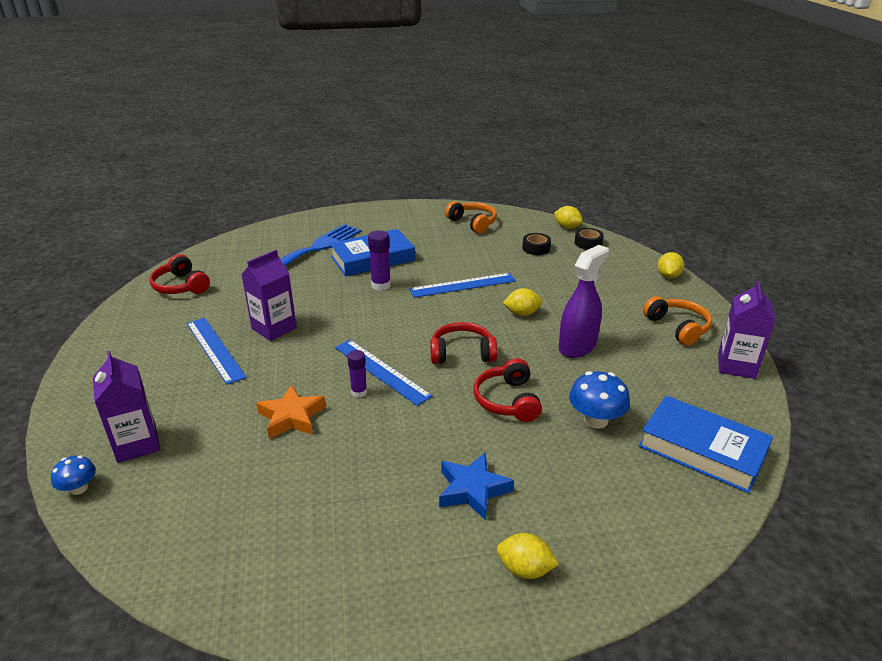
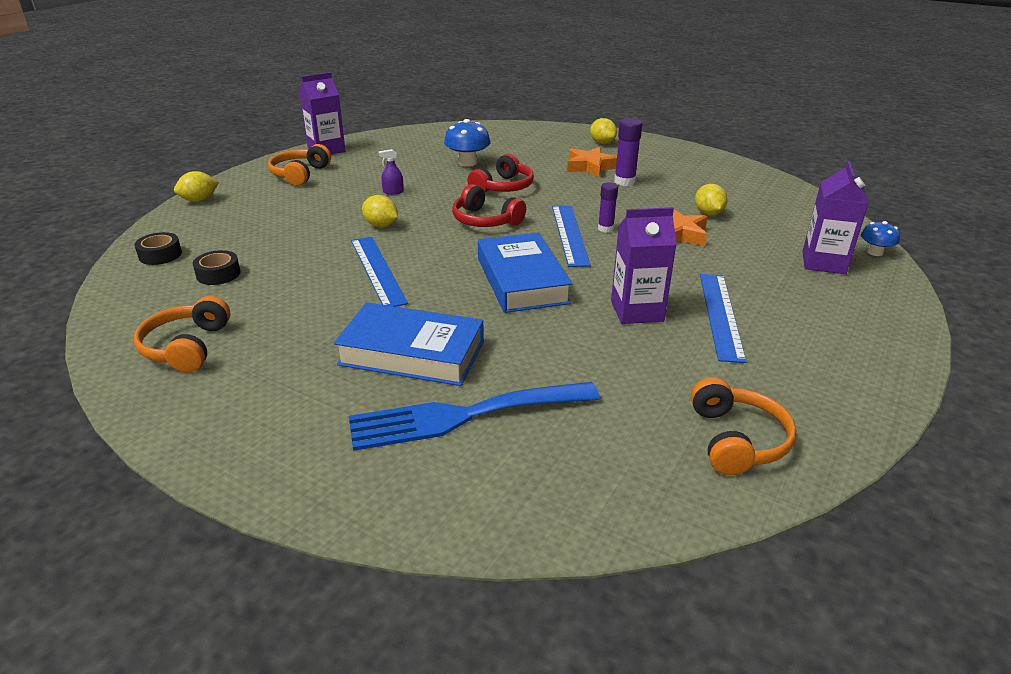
camera: 140 degrees left, 0 degrees up
(181, 286) = (737, 440): red headphones -> orange headphones
(381, 285) = (459, 309): purple glue stick -> purple glue stick (624, 182)
(463, 285) = (377, 270): blue ruler -> blue ruler turned 45 degrees clockwise
(472, 490) = (590, 167): blue star -> orange star
(567, 227) = (119, 282): yellow lemon -> yellow lemon (708, 213)
(577, 346) = (393, 192): purple spray bottle -> purple spray bottle, size x0.42
(702, 449) = (438, 138): blue book -> blue book (522, 280)

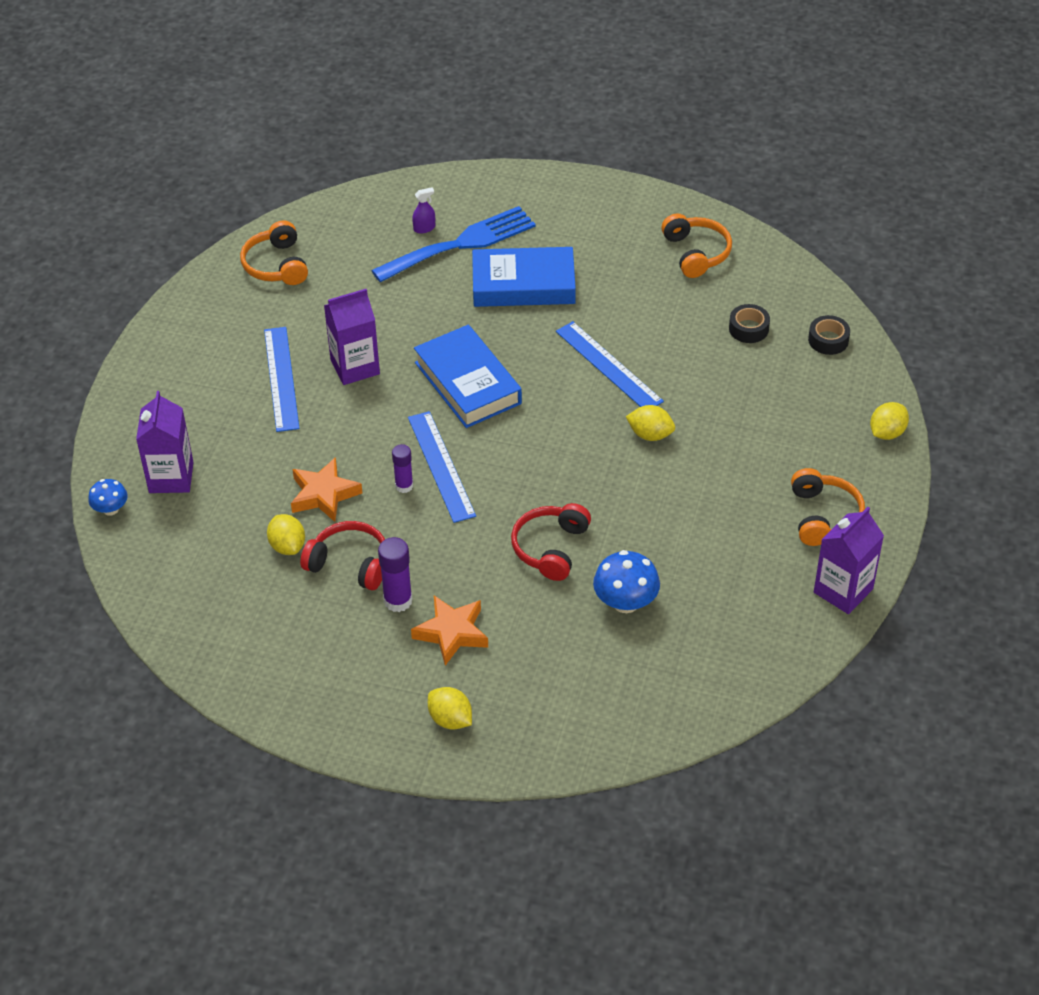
camera: 165 degrees right, 15 degrees up
(393, 192) = (679, 504): purple spray bottle -> purple spray bottle (424, 228)
(485, 220) = (542, 470): red headphones -> red headphones (350, 563)

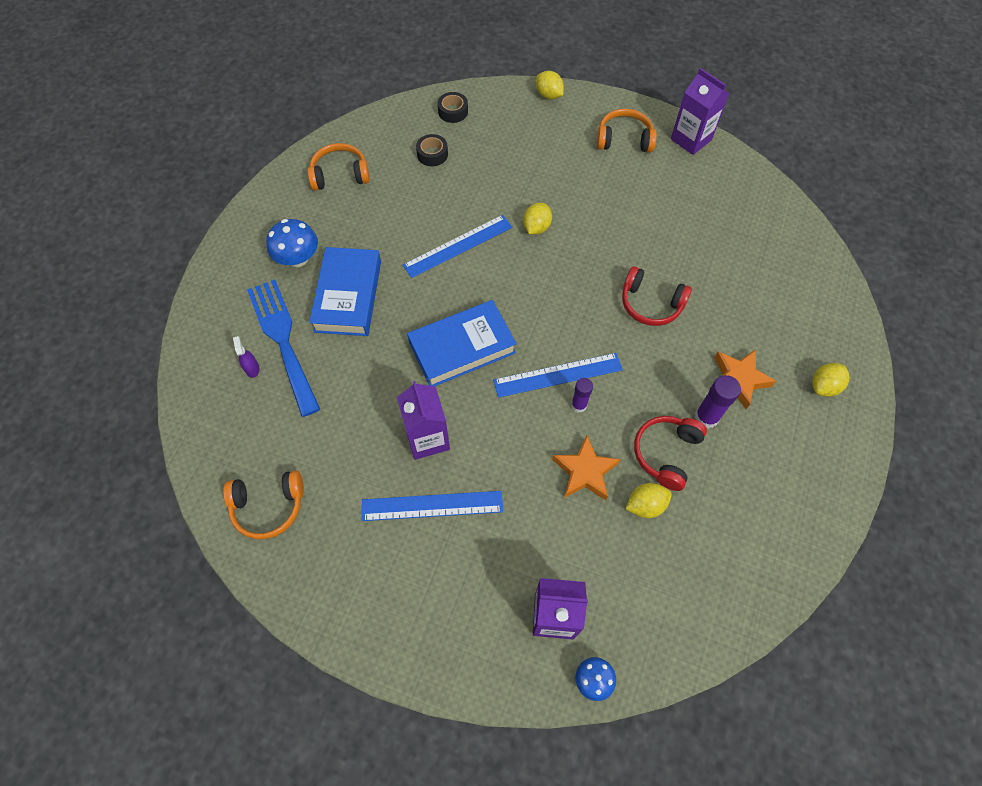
camera: 85 degrees left, 15 degrees up
(625, 602) = (704, 262): blue mushroom -> blue mushroom (298, 258)

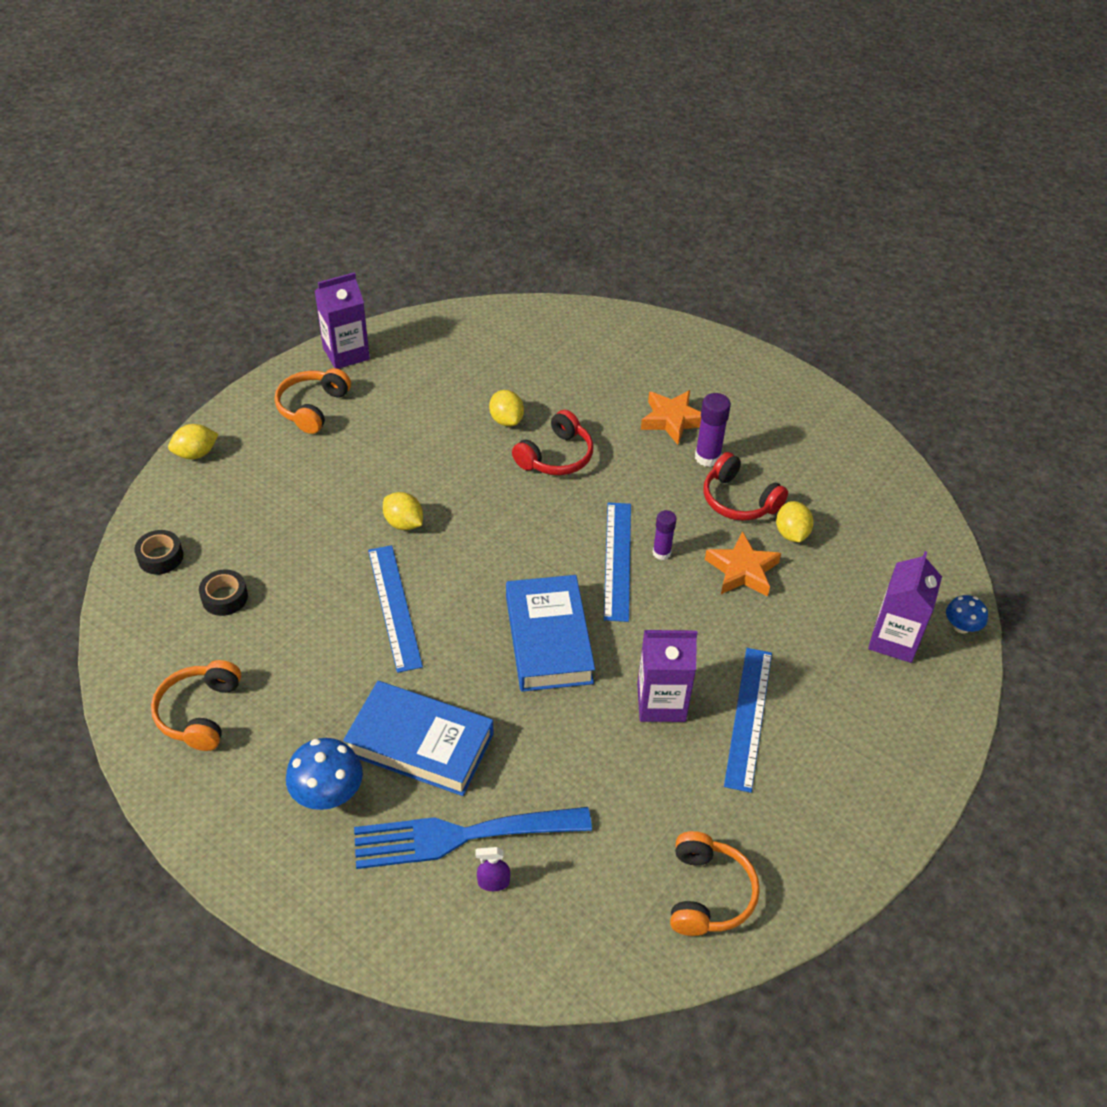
camera: 75 degrees left, 15 degrees down
(823, 386) = (700, 365): yellow lemon -> yellow lemon (506, 420)

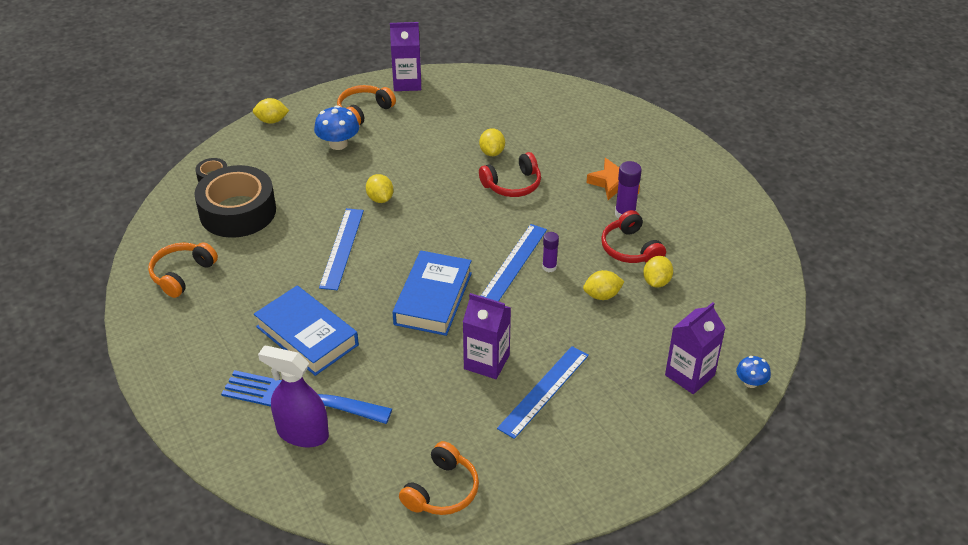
camera: 25 degrees right, 5 degrees down
(224, 597) = (238, 211): black tape -> black tape, size x2.35
(328, 793) = (231, 346): blue mushroom -> blue mushroom (338, 144)
(493, 882) = (302, 433): purple spray bottle -> purple spray bottle, size x2.37
(742, 570) = (602, 295): orange star -> yellow lemon

